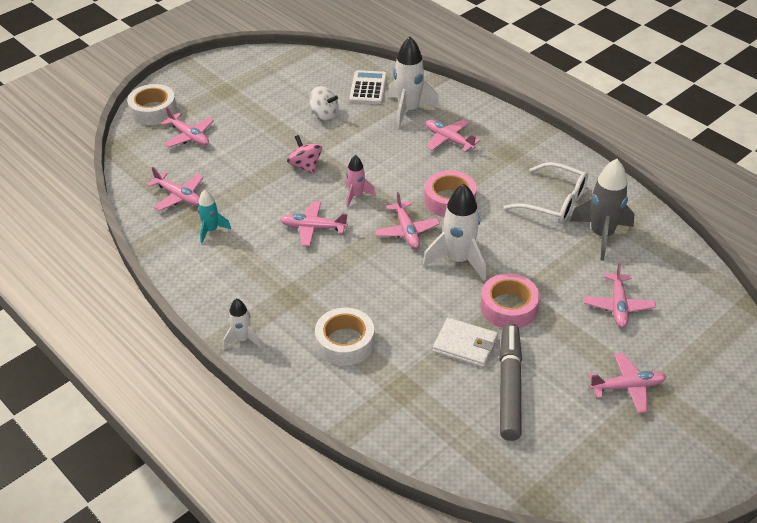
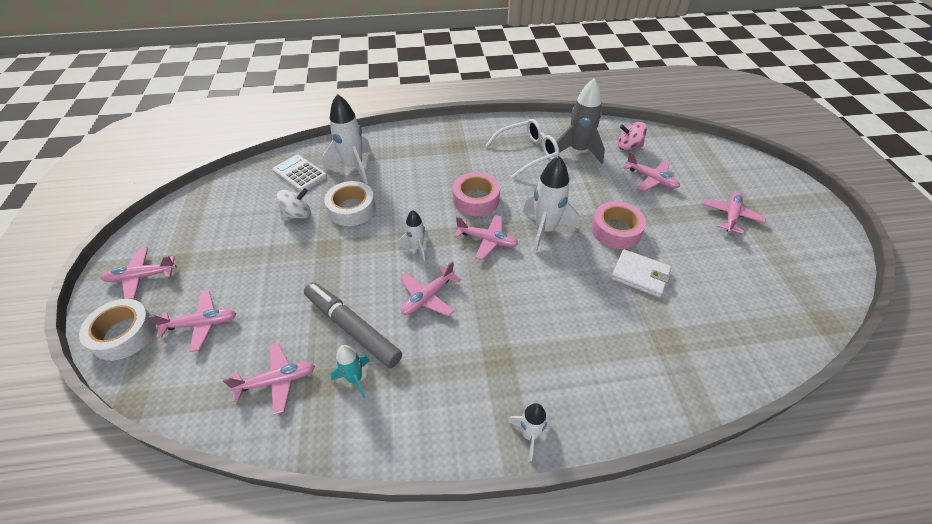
camera: 55 degrees left, 5 degrees up
(305, 166) = (345, 260): pink spinning top -> pink spinning top (628, 146)
(345, 342) = (588, 352): white tape -> white tape (352, 209)
(356, 196) = (417, 248): pink rocket -> white rocket
(449, 140) = (410, 165): pink plane -> pink plane (141, 277)
(465, 345) = (640, 275): white wallet -> white wallet turned 60 degrees clockwise
(509, 386) = (699, 274): grey marker -> grey marker (352, 328)

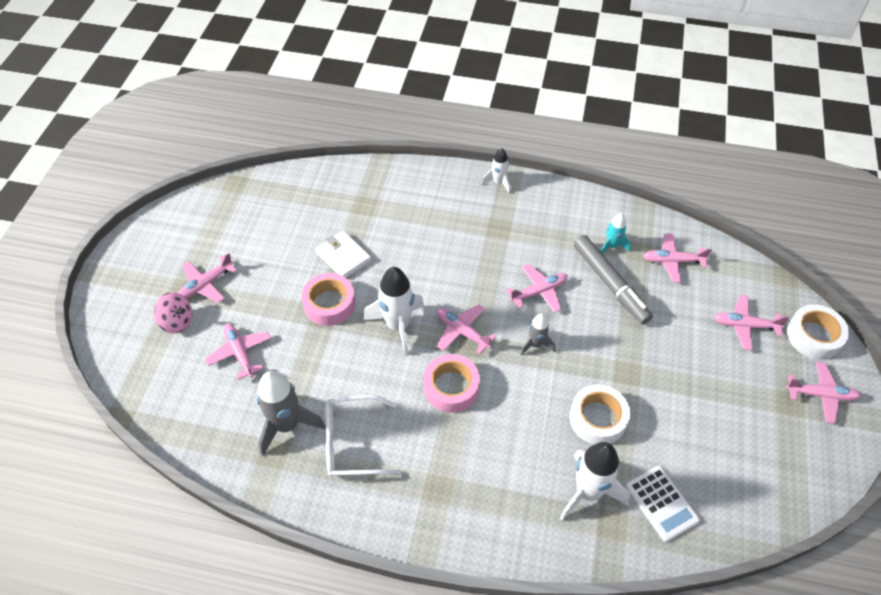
camera: 160 degrees left, 5 degrees up
(297, 214) = (662, 430): white spinning top -> none
(417, 248) = (536, 344): white rocket -> grey rocket
(628, 146) = (220, 411): pink spinning top -> pink spinning top (177, 321)

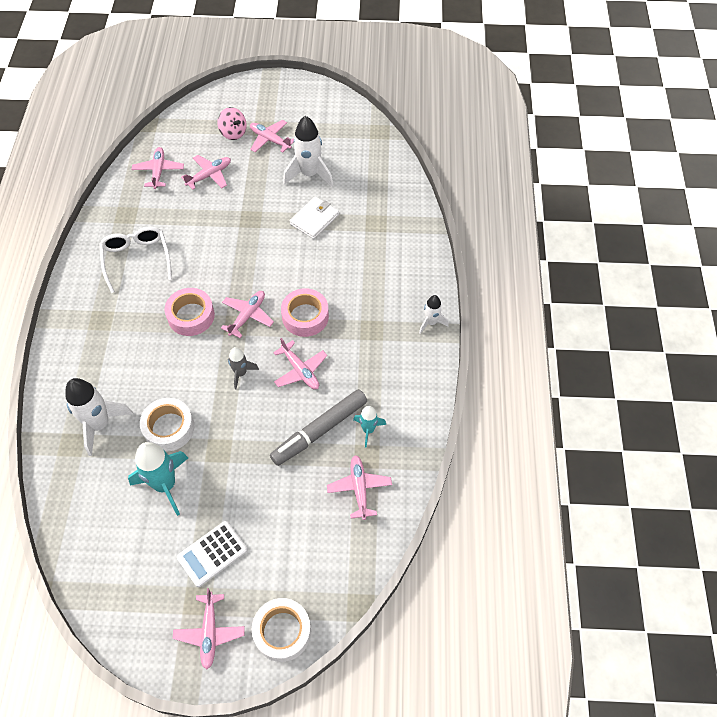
camera: 80 degrees right, 5 degrees up
(177, 321) = (233, 133): pink spinning top -> pink spinning top turned 60 degrees counterclockwise
(287, 425) = (149, 217): grey rocket -> none
(329, 304) = (263, 220): pink tape -> pink tape (305, 316)
(398, 326) = (247, 269): white rocket -> white rocket (309, 174)
(661, 503) = (90, 482): white calculator -> white calculator (212, 554)
(666, 426) = (165, 485): none -> turquoise rocket
(744, 325) = (286, 559): pink plane -> pink plane (158, 171)

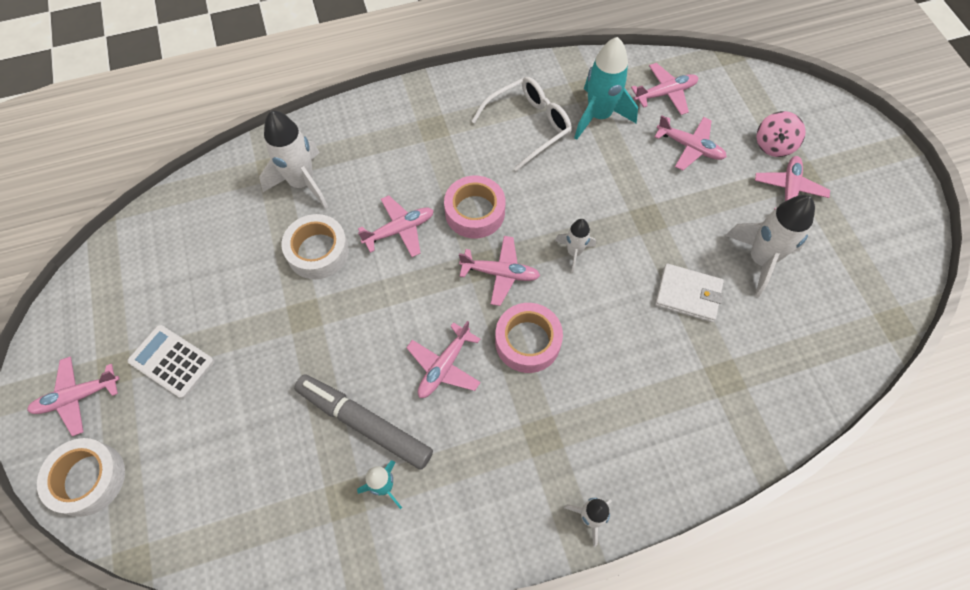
camera: 70 degrees right, 5 degrees up
(165, 485) = (246, 277): turquoise rocket -> turquoise rocket (599, 116)
(241, 373) = (415, 298): grey rocket -> none
(254, 268) = (574, 253): none -> white rocket
(359, 488) = (295, 506): pink plane -> pink plane (399, 230)

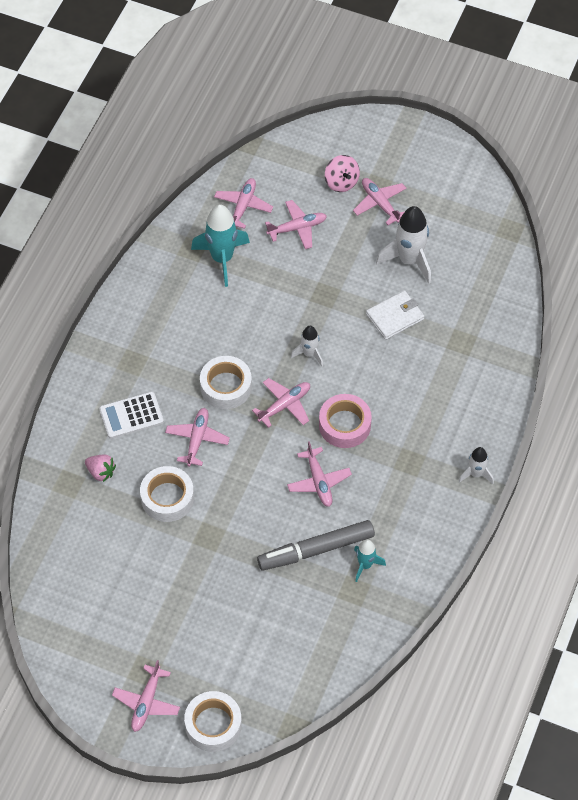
camera: 50 degrees left, 5 degrees down
(172, 361) = (171, 633): white calculator -> white calculator (131, 416)
(302, 183) = (101, 472): white rocket -> pink strawberry
(475, 212) = (226, 386): pink tape -> white tape
(528, 126) = (189, 305): white glasses -> none

